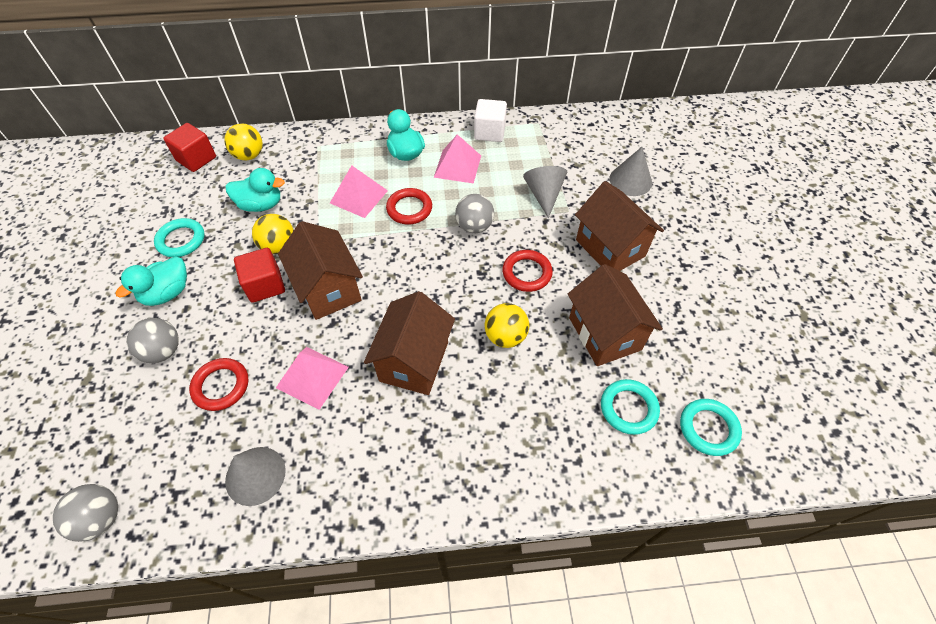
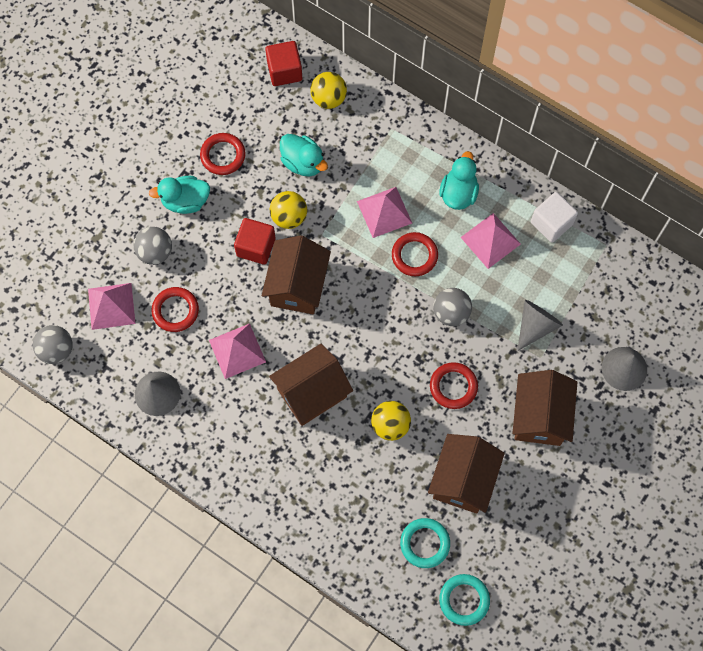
camera: 40 degrees right, 15 degrees up
(144, 429) = (111, 306): none -> pink pyramid
(181, 240) = (223, 155): turquoise ring -> red ring

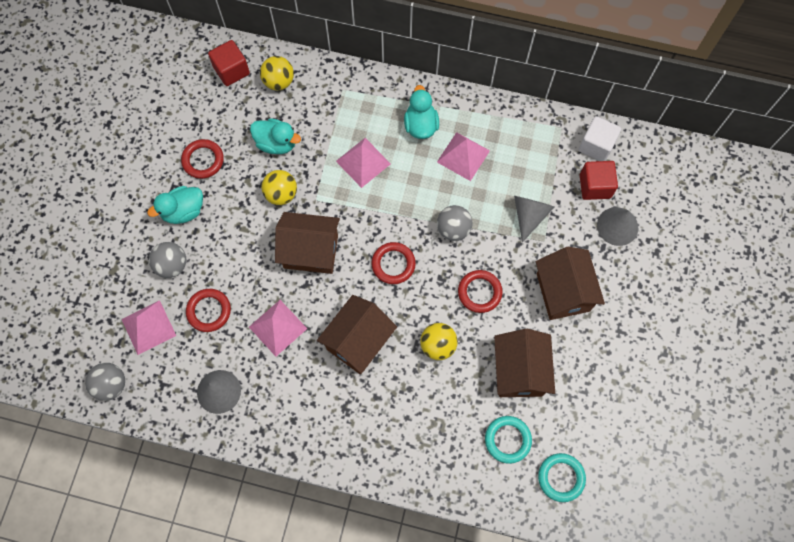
camera: 20 degrees left, 0 degrees up
(256, 247) = (261, 230): red cube -> red cube (595, 186)
(297, 286) = (311, 251): brown house -> brown house turned 75 degrees counterclockwise
(414, 255) = (403, 191): red ring -> red ring (393, 264)
(551, 223) = (509, 124): white cube -> white cube (596, 146)

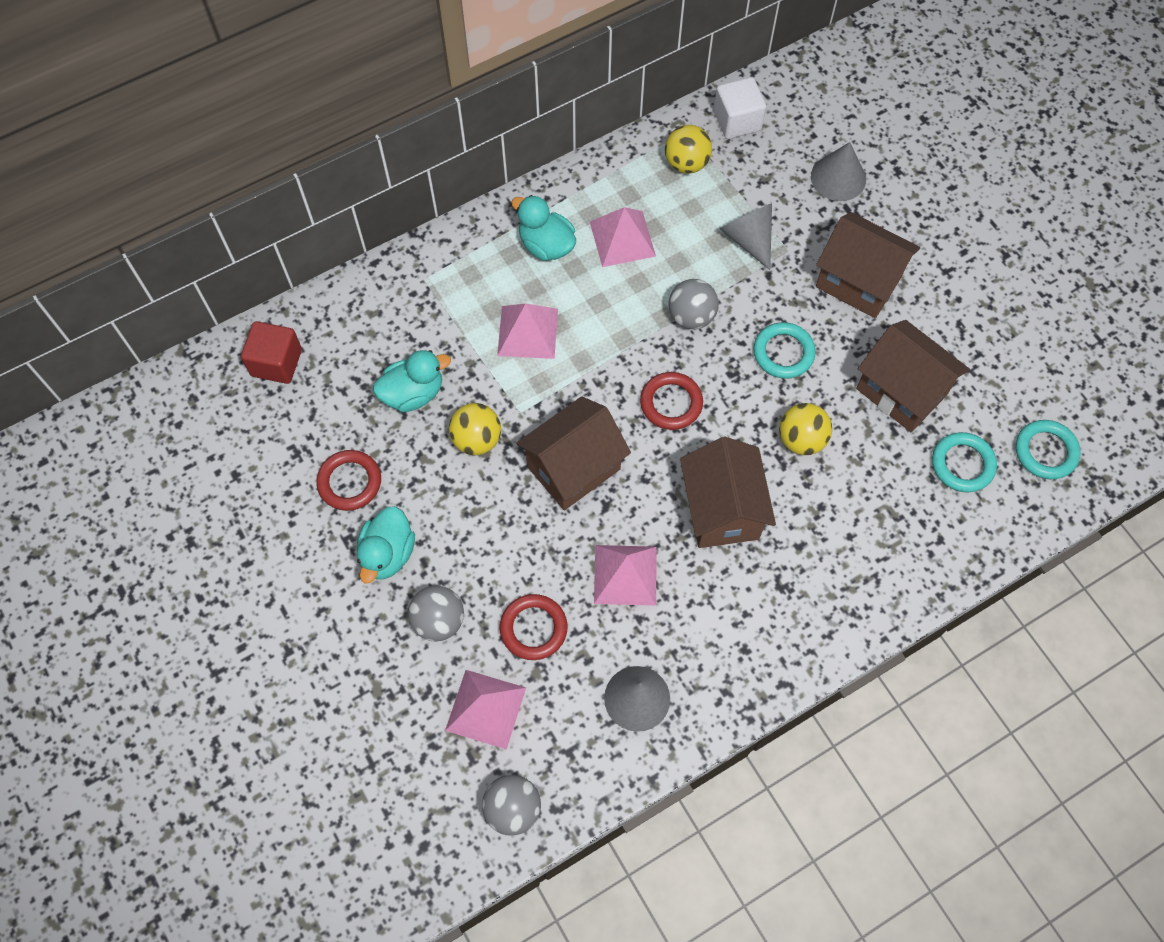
camera: 45 degrees left, 5 degrees down
(279, 82) = (344, 329): yellow ball -> yellow ball (686, 163)
(479, 292) = (783, 353): red ring -> turquoise ring
(595, 186) = (777, 159): red cube -> none

